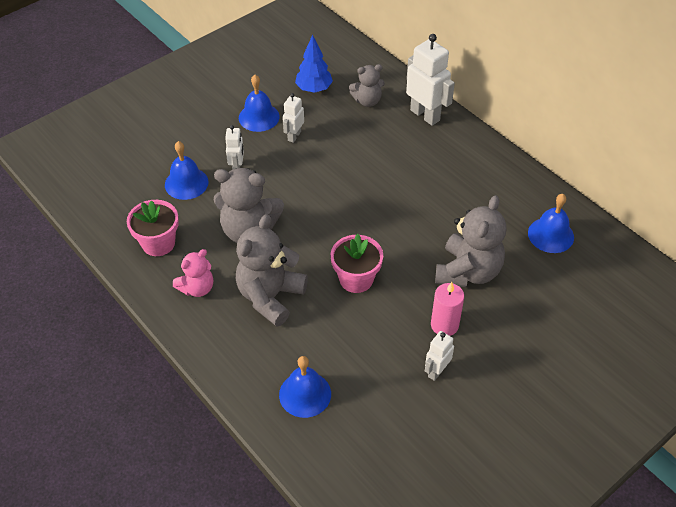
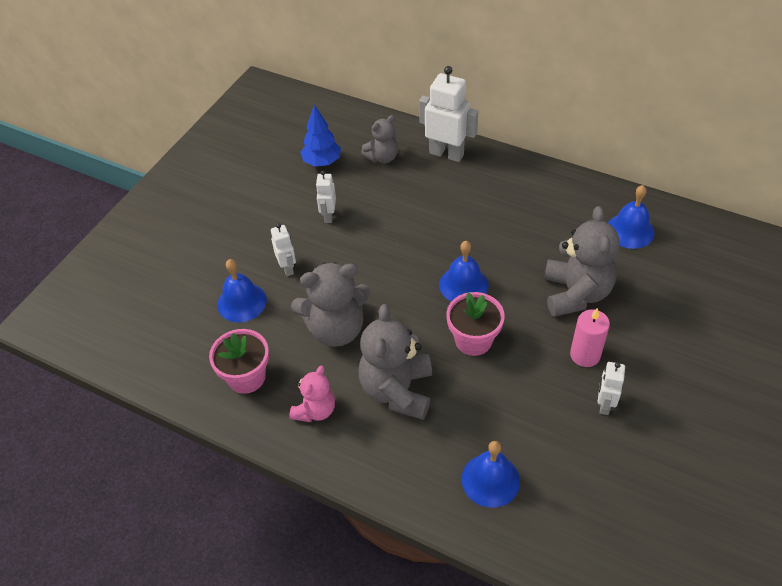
camera: 20 degrees left, 0 degrees up
(259, 117) = (281, 208): blue bell -> blue bell (463, 285)

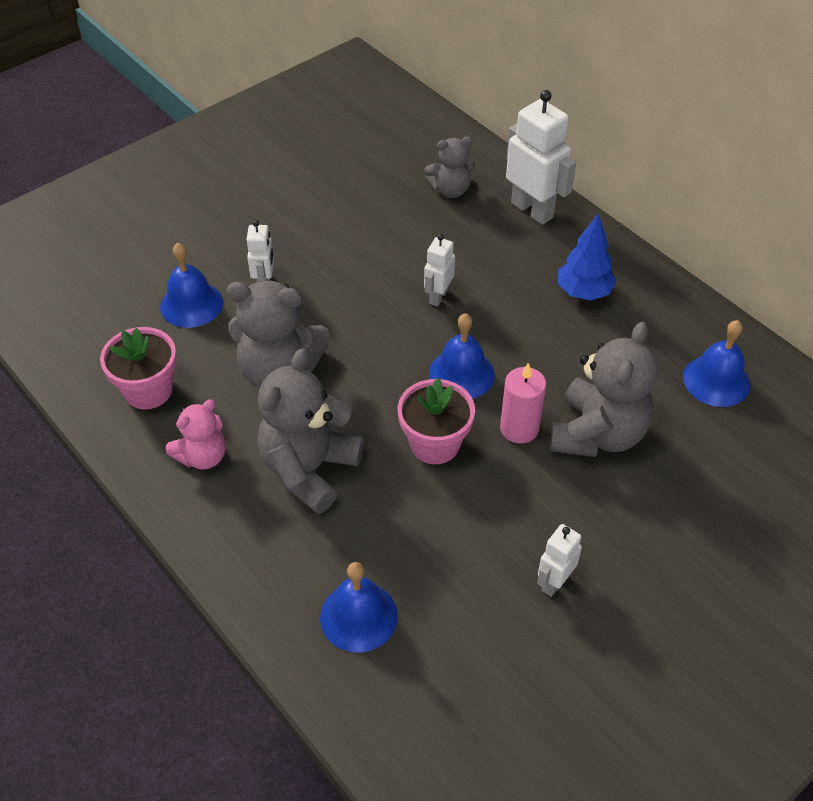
camera: 20 degrees right, 0 degrees up
(322, 162) = (375, 173): blue tree -> blue tree (583, 292)
(328, 216) = (346, 238): white robot -> white robot (438, 296)
(585, 355) = (565, 513): pink candle -> pink candle (519, 428)

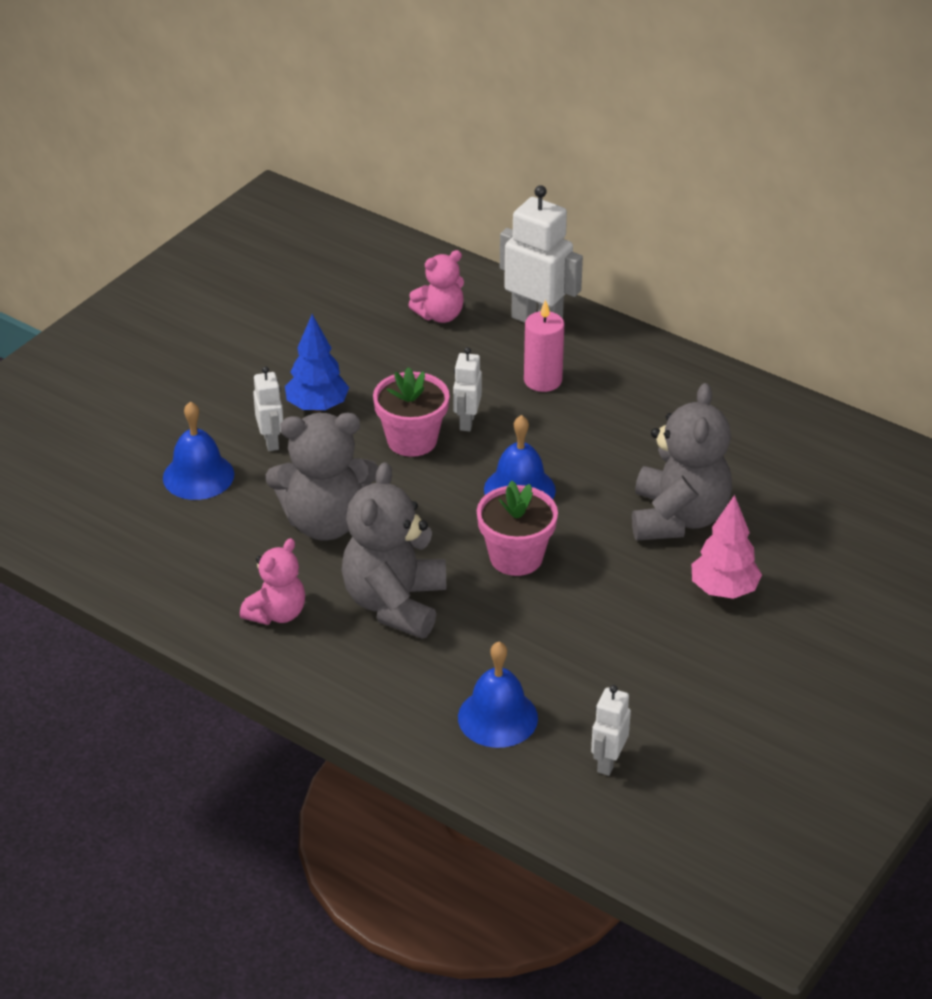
camera: 15 degrees left, 10 degrees down
(148, 390) = (189, 565): pink flower pot -> pink flower pot (412, 440)
(450, 190) = (440, 315): grey teddy bear -> pink teddy bear
(519, 428) = (597, 528): pink candle -> pink candle (543, 380)
(554, 582) = (679, 652): white robot -> white robot (608, 762)
(583, 292) = (619, 391): blue tree -> blue tree (317, 407)
(618, 522) = (724, 590): none -> pink tree
(716, 380) = (781, 449): blue bell -> none

